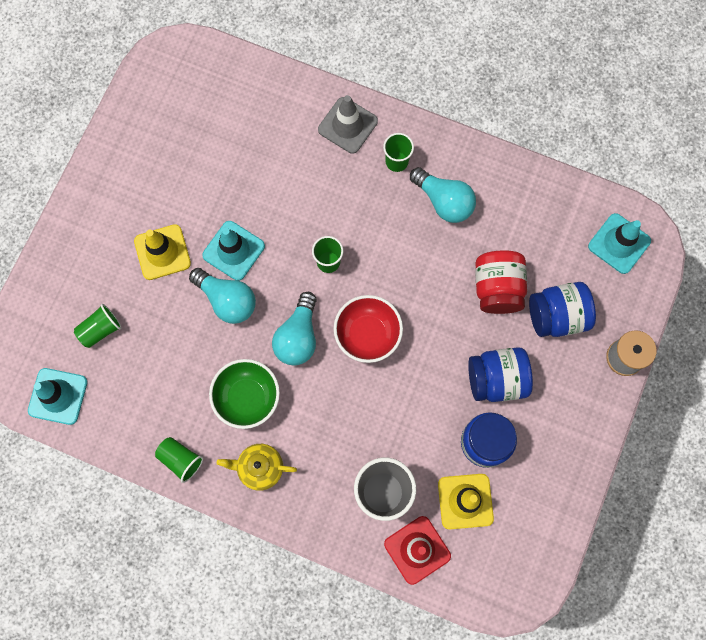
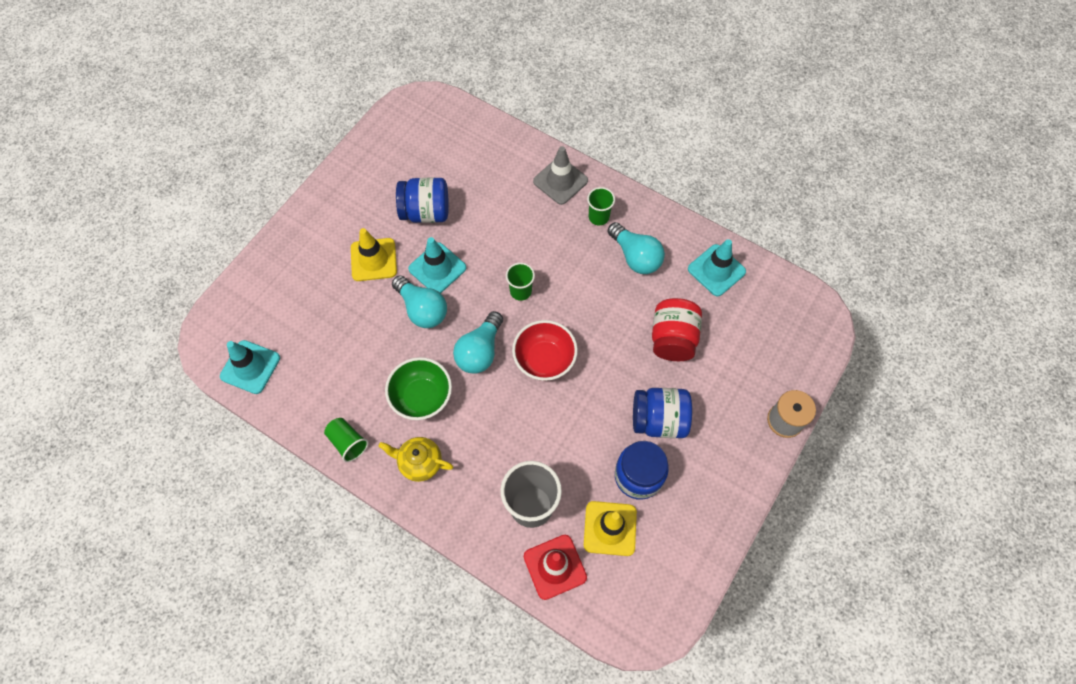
camera: 10 degrees right, 10 degrees down
(100, 330) = (303, 316): green cup -> none
(557, 316) = (725, 372): blue jar -> blue jar (426, 212)
(619, 243) = (793, 318): turquoise traffic cone -> turquoise traffic cone (716, 270)

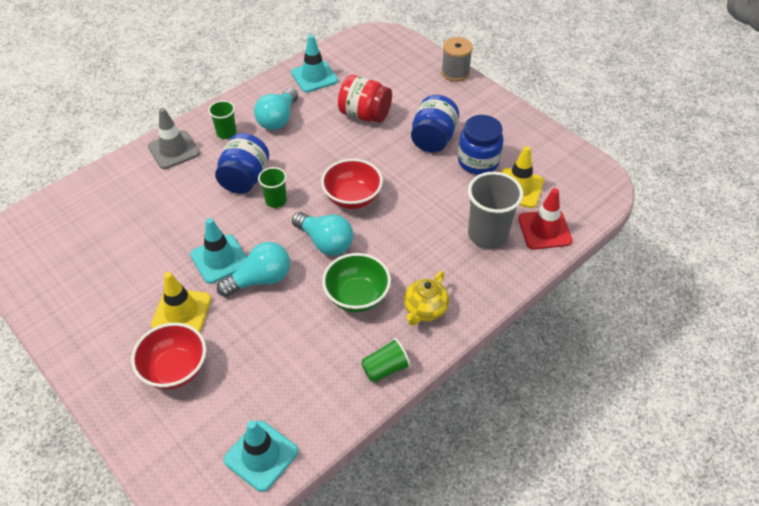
camera: 75 degrees left, 15 degrees down
(317, 276) = (175, 369): none -> red bowl
(426, 212) = (148, 257): blue jar -> blue jar (245, 178)
(635, 256) = (278, 119): turquoise light bulb -> turquoise light bulb turned 135 degrees clockwise

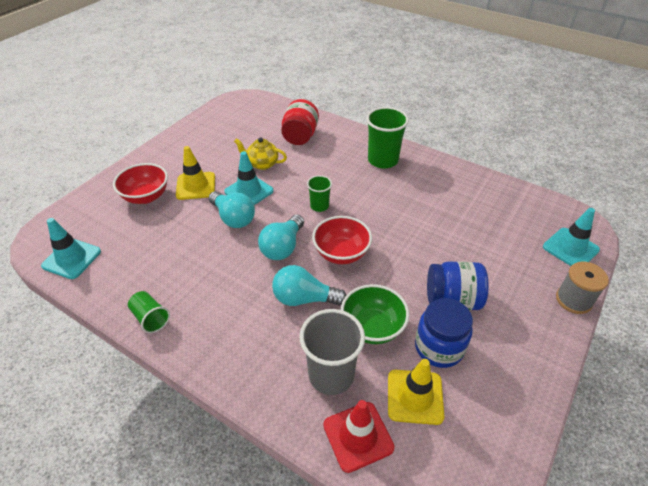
camera: 75 degrees right, 5 degrees down
(174, 150) = (350, 140): grey traffic cone -> none
(226, 133) = (383, 160): green cup -> green cup, size x1.80
(245, 178) = (337, 183): blue jar -> none
(278, 119) = (415, 184): turquoise light bulb -> turquoise light bulb (304, 298)
(314, 77) = (485, 192): turquoise traffic cone -> turquoise traffic cone (570, 248)
(357, 296) = (227, 281): green bowl -> green bowl (372, 327)
(365, 115) = (455, 238): red jar -> red jar (300, 136)
(425, 310) = (219, 335): yellow teapot -> yellow teapot (262, 164)

